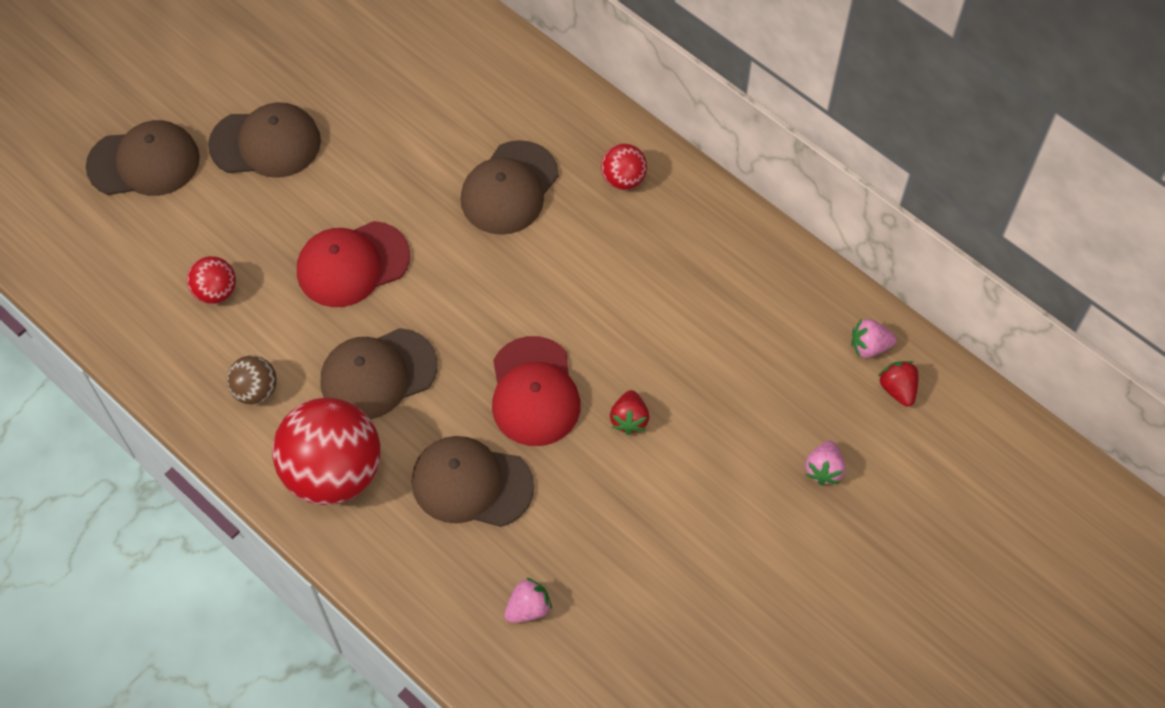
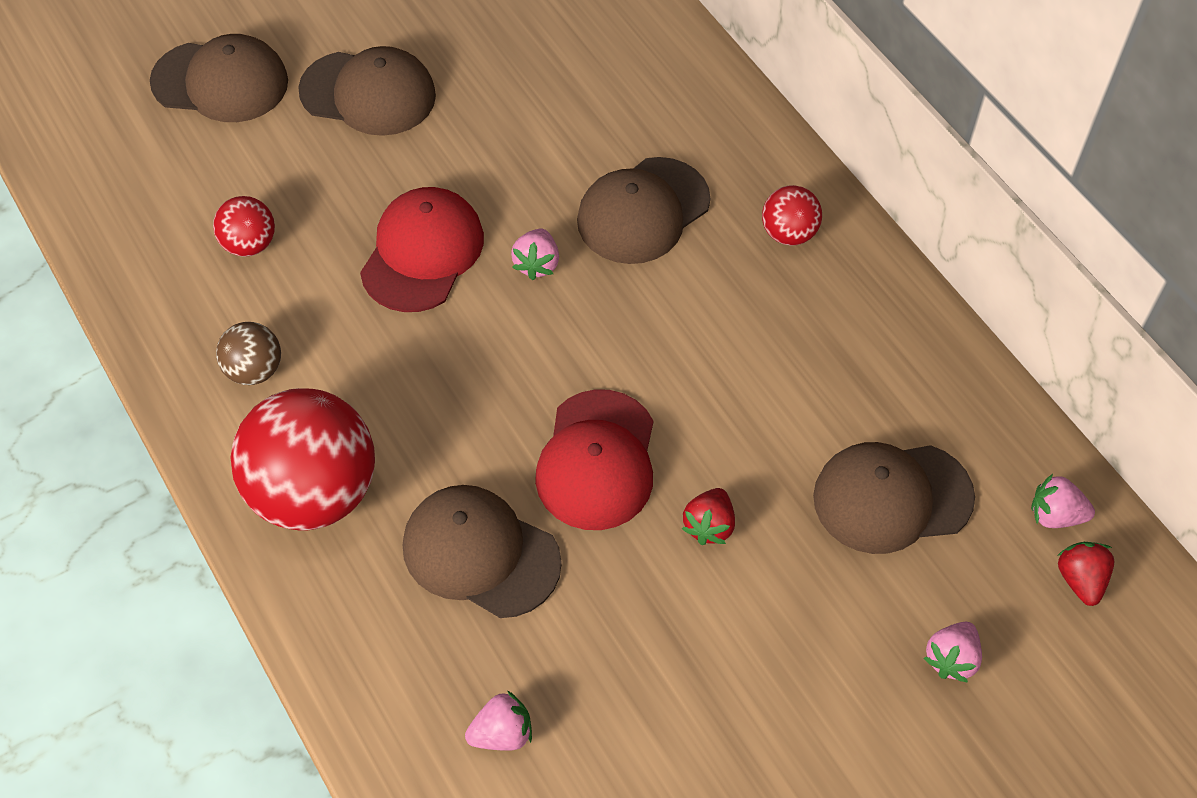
camera: 15 degrees right, 5 degrees down
(352, 264) = (422, 253): red cap -> red cap turned 120 degrees clockwise
(378, 374) = (409, 389): brown cap -> brown cap (892, 497)
(442, 251) = (536, 264): none -> pink strawberry

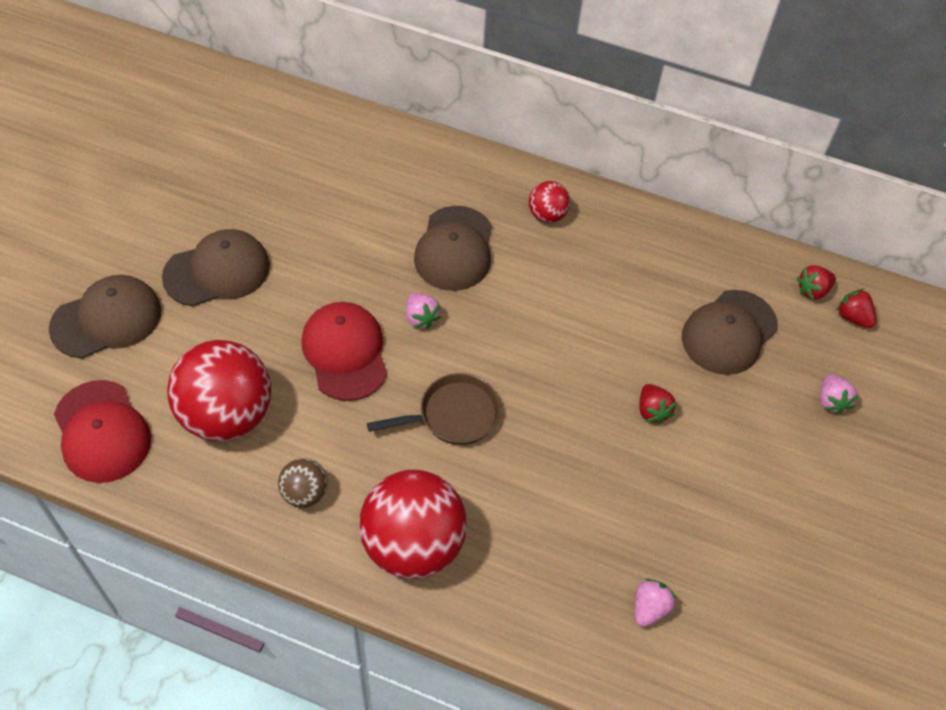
camera: 40 degrees left, 0 degrees up
(249, 244) = (226, 415): red ball -> red ball, size x2.09
(477, 388) = (453, 415): none -> brown pan
(480, 553) = (544, 512): brown cap -> none
(597, 460) = (560, 413): red cap -> red cap (102, 432)
(1055, 515) = (812, 290): pink strawberry -> red strawberry

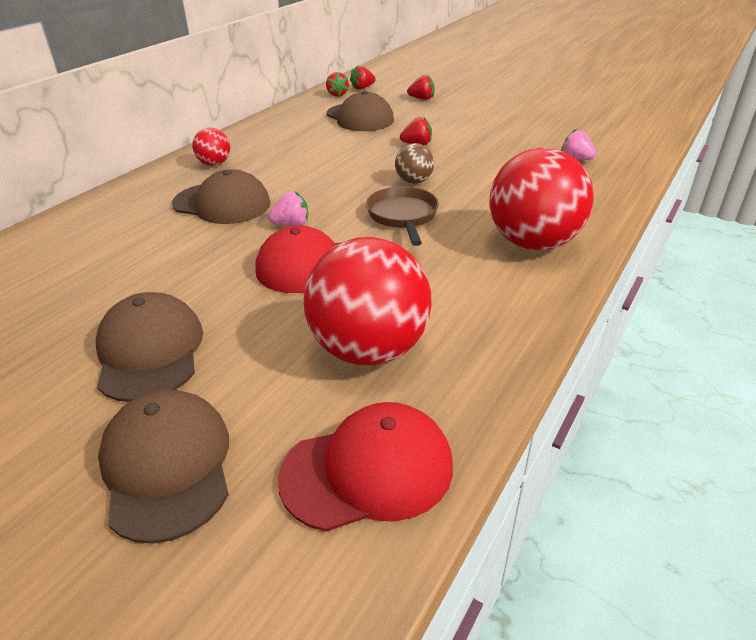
camera: 75 degrees left, 20 degrees down
(305, 493) = (478, 298): brown ball -> brown ball (414, 181)
(831, 401) = (422, 99): pink strawberry -> red strawberry

